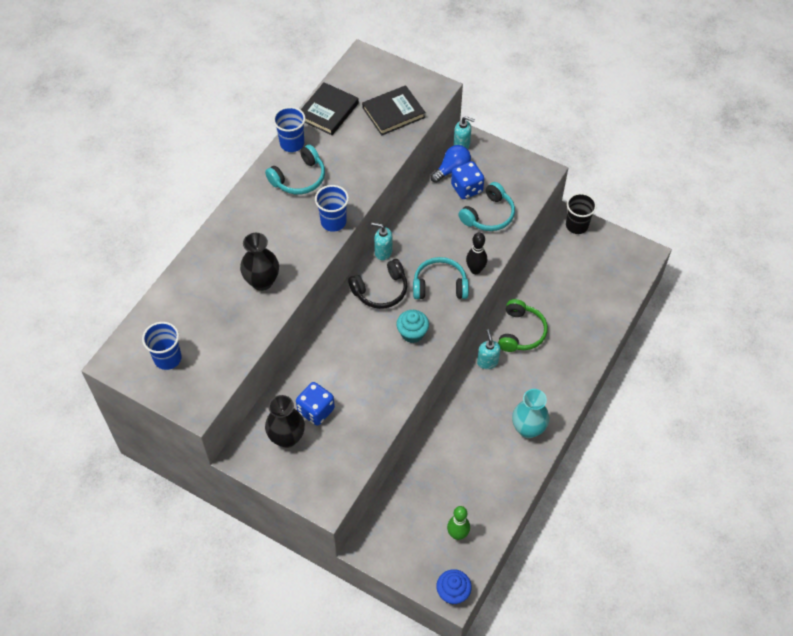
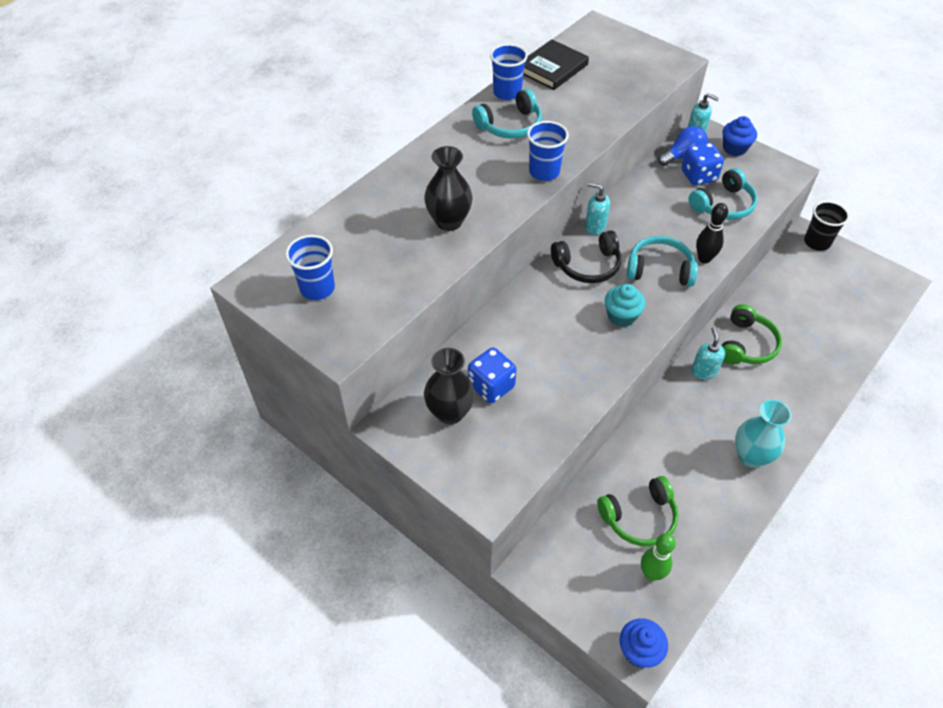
camera: 10 degrees right, 5 degrees down
(393, 113) = (627, 77): black book -> none
(445, 493) = (639, 517): none -> green headphones
(496, 155) = (734, 148): none -> blue cupcake

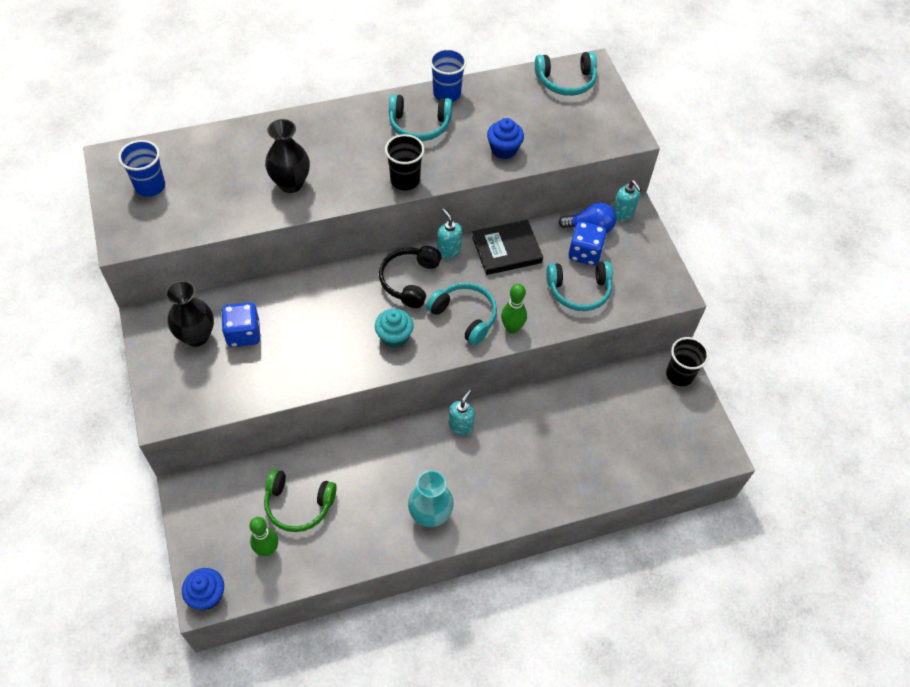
camera: 30 degrees right, 5 degrees up
(544, 172) = (405, 180): blue cup -> black cup
(552, 68) = (508, 89): black book -> black book (506, 250)
(588, 266) = (409, 280): black headphones -> black headphones turned 90 degrees clockwise
(590, 44) = (566, 81): none -> turquoise headphones
(704, 258) = (512, 328): black bowling pin -> green bowling pin
(734, 148) = (646, 245): blue cupcake -> blue cupcake (504, 149)
(746, 345) = (520, 426): green headphones -> none

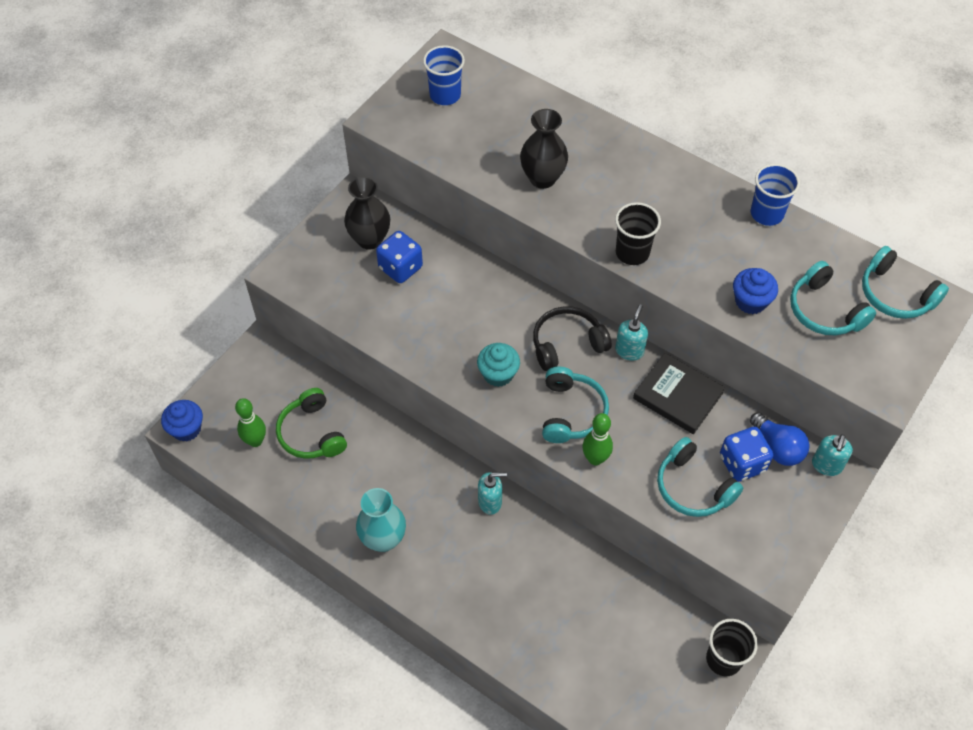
camera: 55 degrees right, 0 degrees up
(419, 125) = (706, 219): turquoise headphones -> turquoise headphones (824, 311)

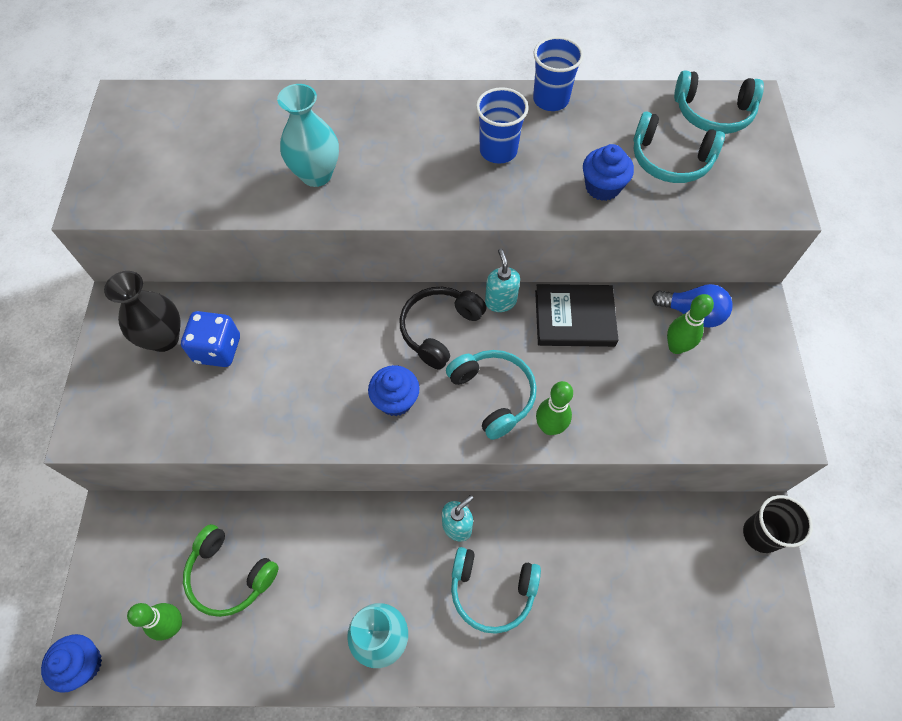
camera: 35 degrees left, 5 degrees up
(445, 95) = (151, 142): blue cup -> blue cup (498, 151)
(498, 374) = (395, 400): turquoise cupcake -> blue cupcake
(542, 178) = (316, 175): black vase -> turquoise vase
(632, 252) = (460, 201): black cup -> none
(693, 487) = (654, 397): turquoise headphones -> turquoise headphones (492, 591)
(742, 463) = (676, 347): blue dice -> green bowling pin
(826, 465) = (742, 304): turquoise soap dispenser -> none

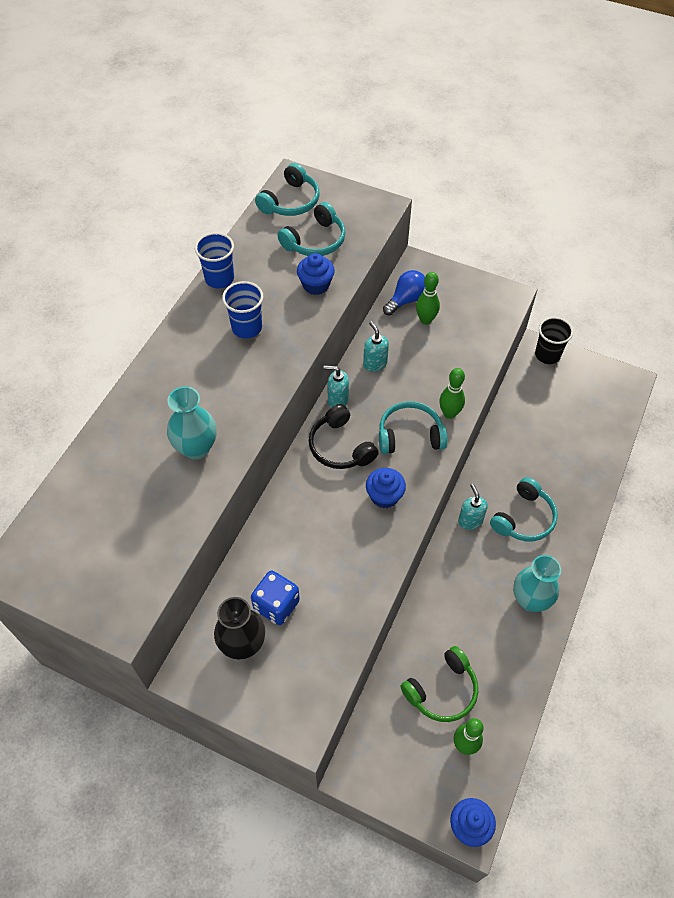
camera: 65 degrees left, 5 degrees down
(574, 318) = (375, 363): black book -> turquoise soap dispenser

